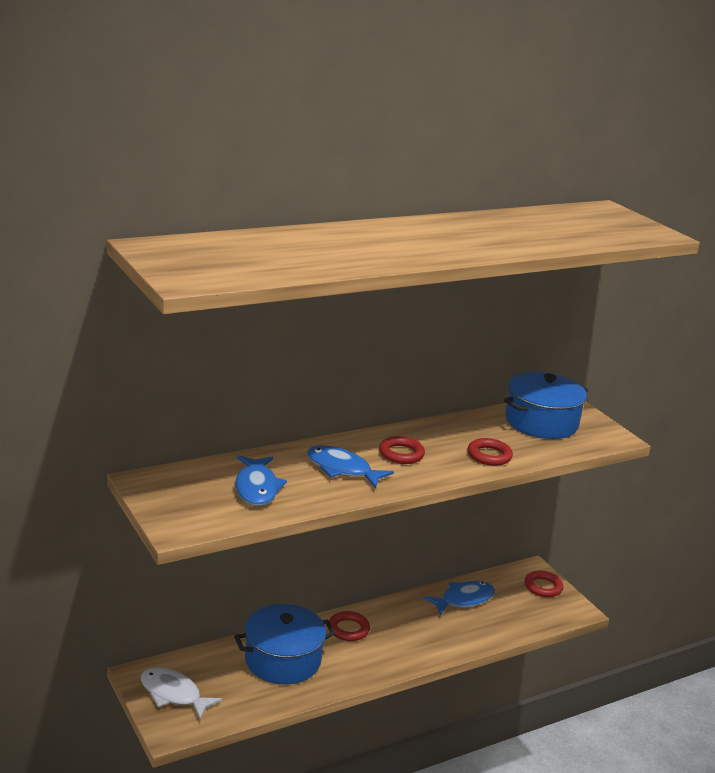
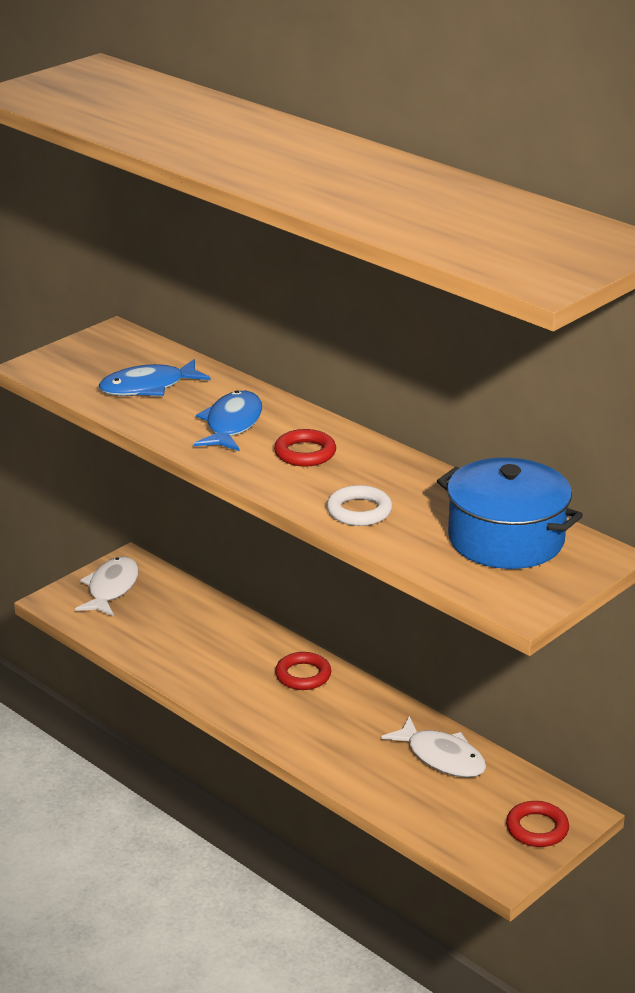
camera: 75 degrees right, 5 degrees up
(283, 660) = (212, 642): blue pot -> none
(463, 599) = (441, 757): blue fish -> white fish
(489, 455) = (359, 511): red ring -> white ring

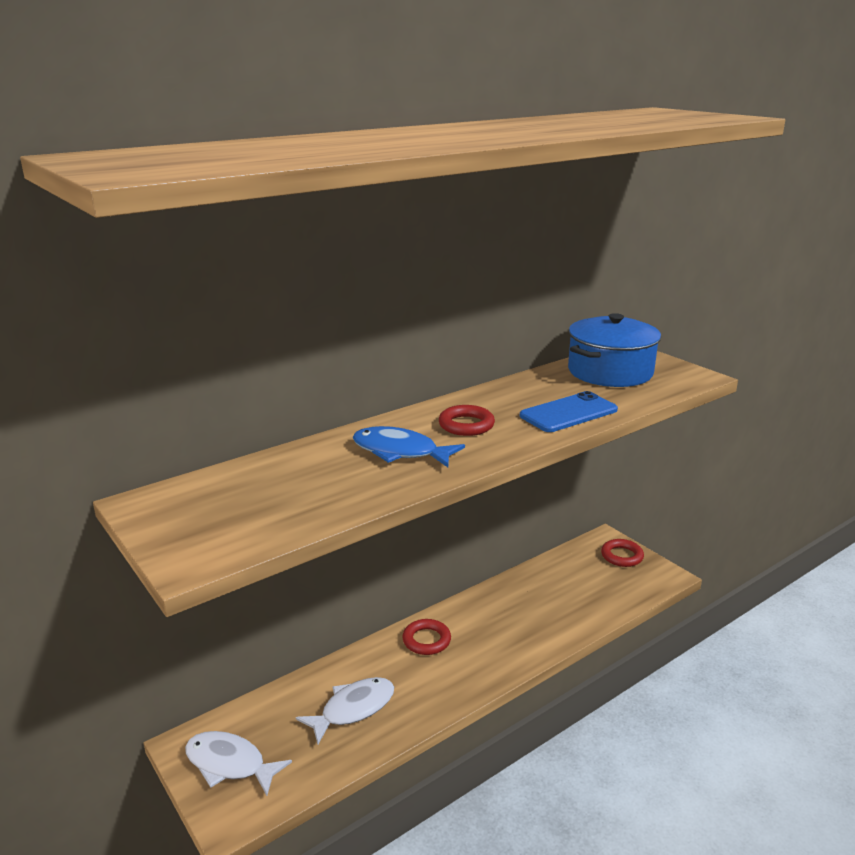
camera: 80 degrees left, 5 degrees down
(148, 387) = (295, 489): blue fish -> none
(359, 511) = (568, 413): white ring -> blue phone
(441, 757) = (544, 584): white fish -> white fish (353, 709)

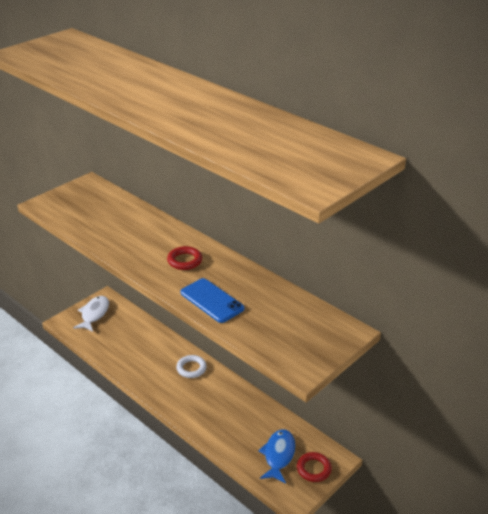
camera: 80 degrees right, 10 degrees up
(353, 709) = (132, 347): white fish -> none
(400, 452) = (145, 241): blue fish -> blue fish (278, 455)
(426, 640) = (191, 368): red ring -> white ring
(610, 372) = (295, 320): blue pot -> none

